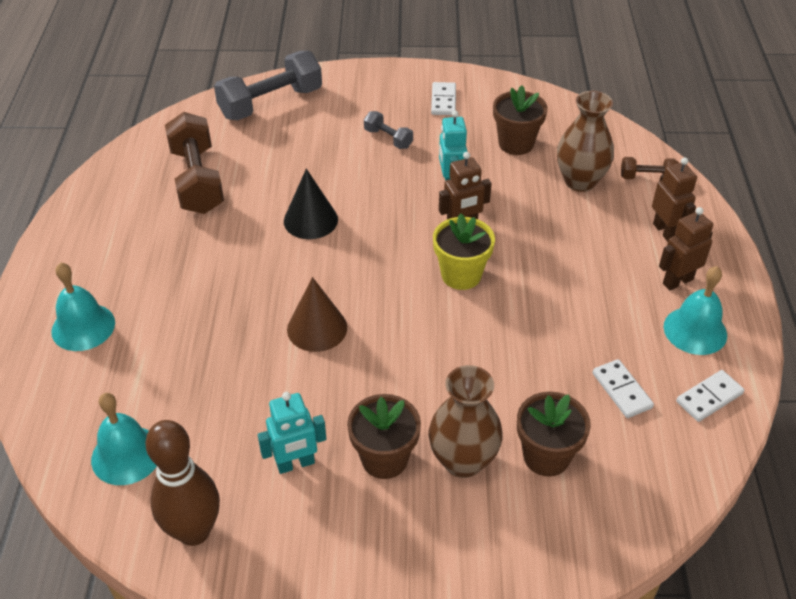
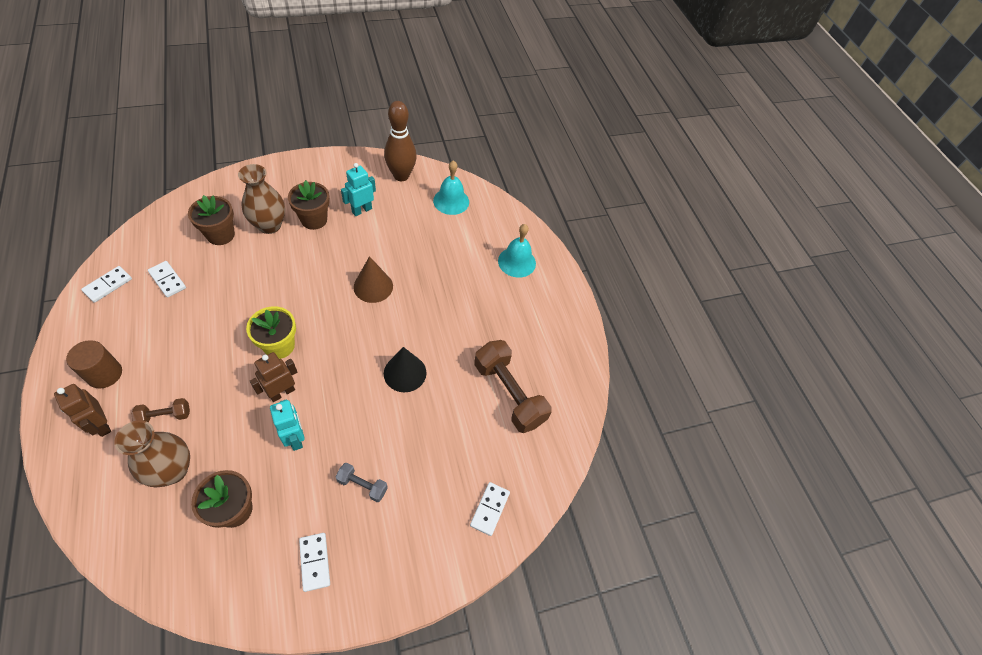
camera: 155 degrees right, 10 degrees up
(271, 103) = (489, 509): grey dumbbell -> white domino
(647, 177) = (102, 492): brown dumbbell -> brown dumbbell (165, 416)
(677, 281) = (104, 374): brown robot -> brown cylinder
(695, 330) = (103, 333): turquoise bell -> none

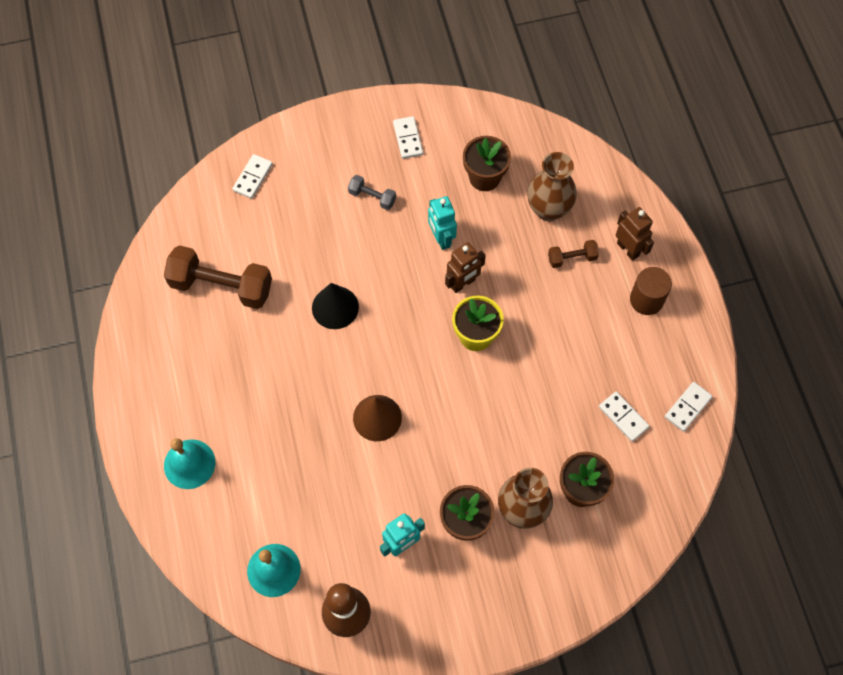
camera: 170 degrees left, 10 degrees up
(509, 394) = (221, 286): brown dumbbell -> brown dumbbell turned 45 degrees counterclockwise

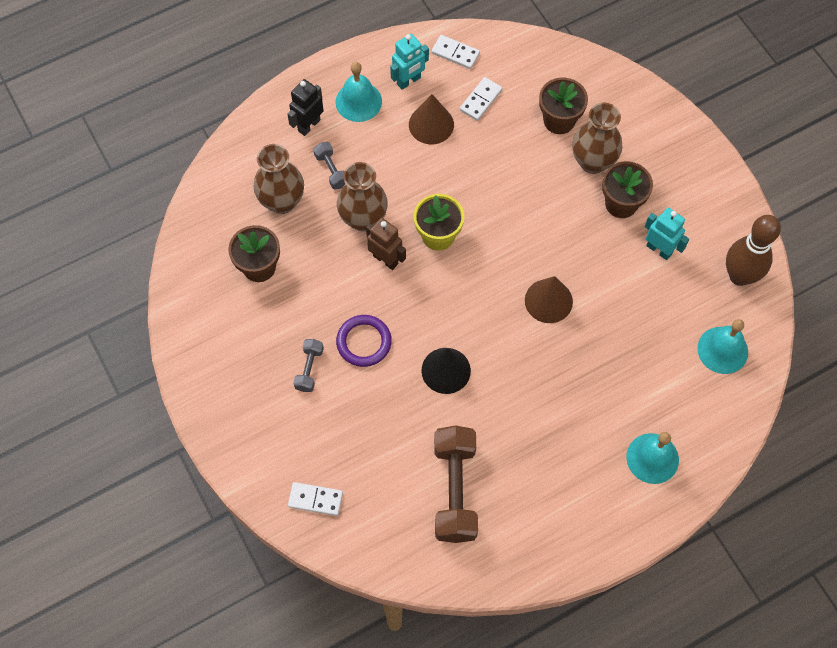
camera: 105 degrees left, 0 degrees up
(384, 246) = (364, 342): none -> purple ring
(408, 139) = (228, 352): white domino -> none
(441, 238) = (341, 291): turquoise robot -> turquoise robot (409, 81)
(511, 274) = (363, 219): none -> brown vase
(572, 258) = (331, 170): brown dumbbell -> grey dumbbell
(604, 361) = (431, 124): none -> brown cone
(628, 249) = (309, 125): brown robot -> black robot
(646, 300) = (358, 101): brown cylinder -> turquoise bell

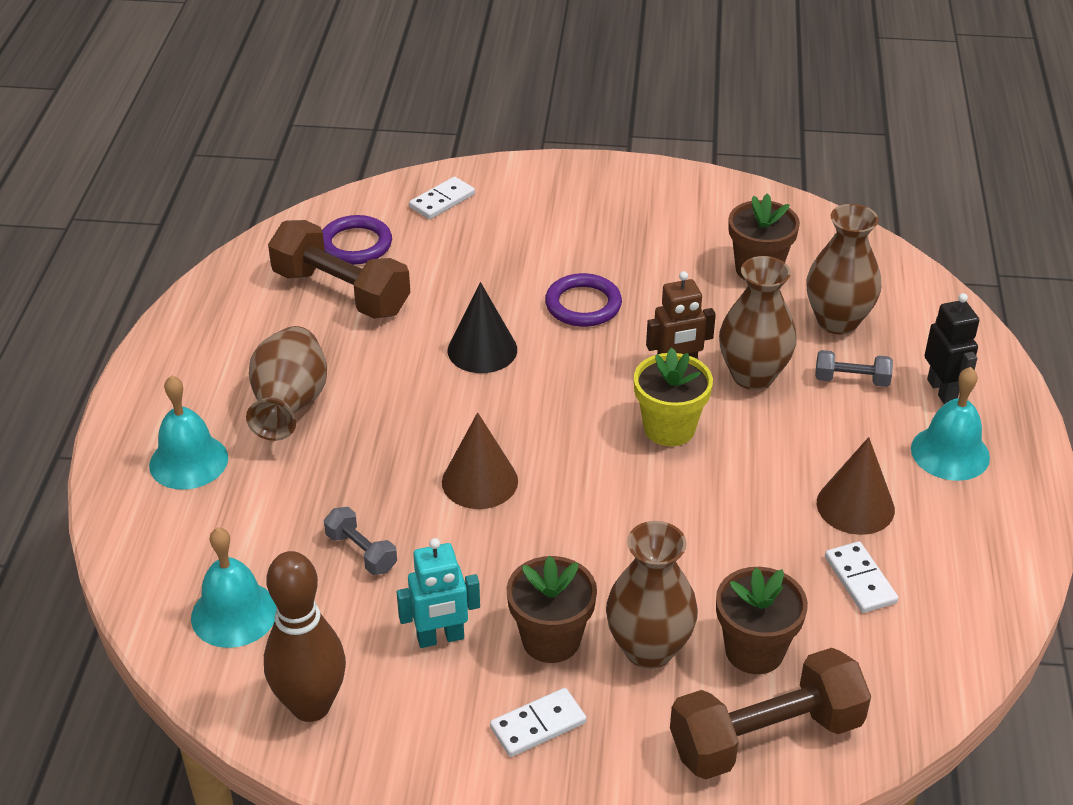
camera: 125 degrees right, 25 degrees down
(309, 369) = (591, 254): grey dumbbell -> grey dumbbell (361, 552)
(401, 519) = (355, 244): none -> purple ring
(409, 81) = (952, 519): turquoise robot -> none
(455, 53) = (972, 596): white domino -> white domino (538, 725)
(572, 439) = (289, 407): none -> brown vase
(602, 93) = (765, 737): none -> brown dumbbell

